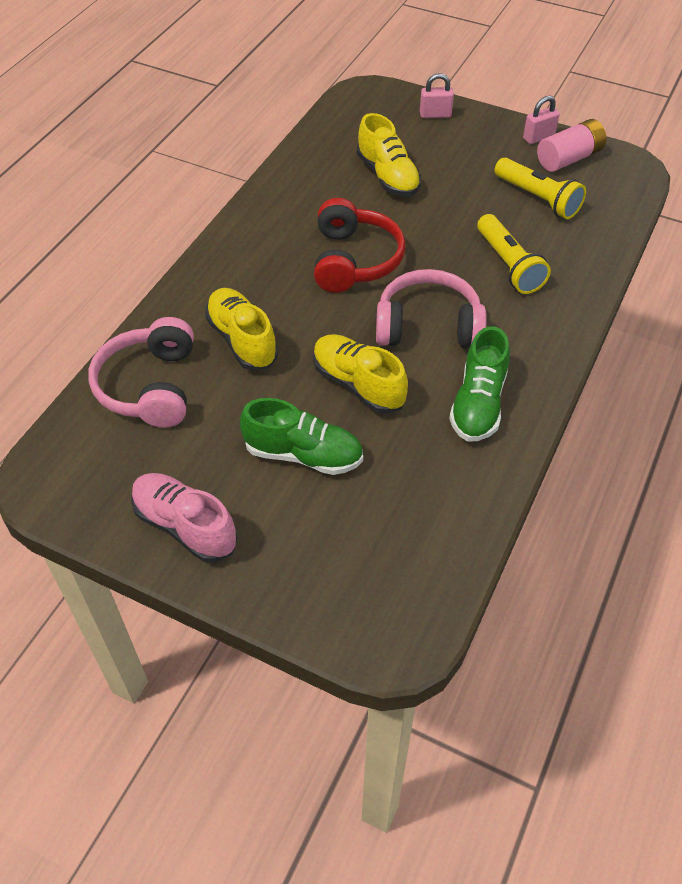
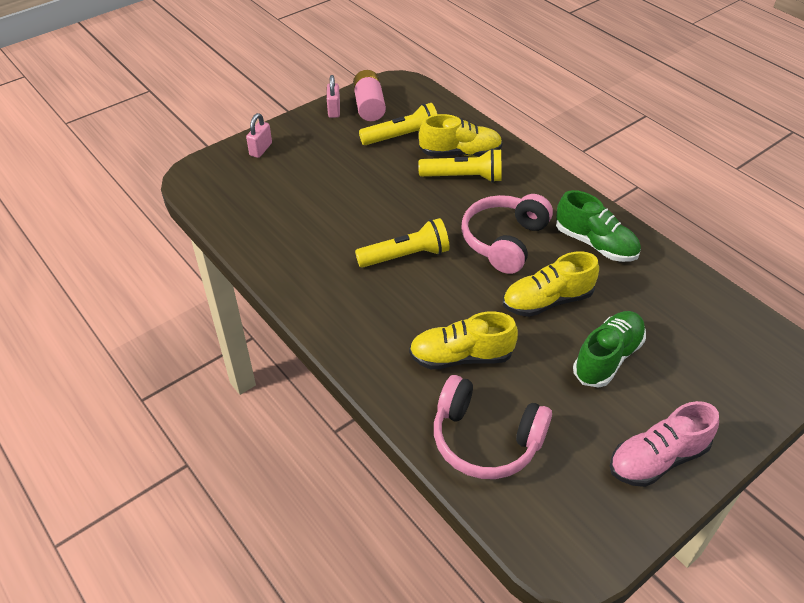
camera: 65 degrees left, 5 degrees down
(354, 260) = (405, 256): red headphones -> yellow flashlight
(388, 176) = (317, 202): yellow shoe -> yellow shoe (460, 153)

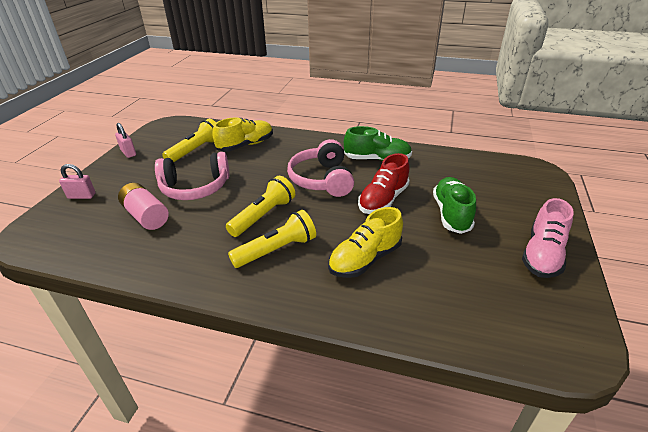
camera: 35 degrees left, 10 degrees down
(261, 149) = (81, 196): pink padlock -> pink padlock turned 75 degrees counterclockwise
(369, 106) = (155, 142): pink battery -> pink battery (146, 216)
(463, 177) = (260, 156): yellow flashlight -> yellow flashlight (276, 250)
(485, 439) = (438, 304): pink headphones -> pink headphones (195, 187)
(547, 301) = (383, 200): yellow shoe -> red shoe

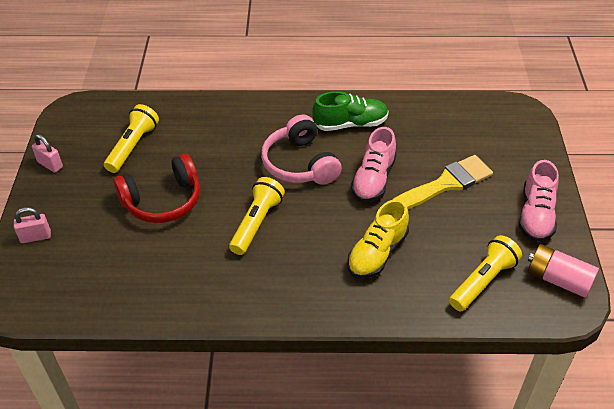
camera: 15 degrees left, 10 degrees up
(146, 216) = (129, 248): pink battery -> pink battery (558, 279)
(195, 187) = (163, 201): pink headphones -> red headphones
(246, 145) = (190, 128): yellow shoe -> none
(276, 250) = (288, 261): yellow flashlight -> yellow flashlight (483, 281)
(383, 200) = (373, 179): red shoe -> pink shoe
(451, 214) = (445, 184): green shoe -> yellow brush

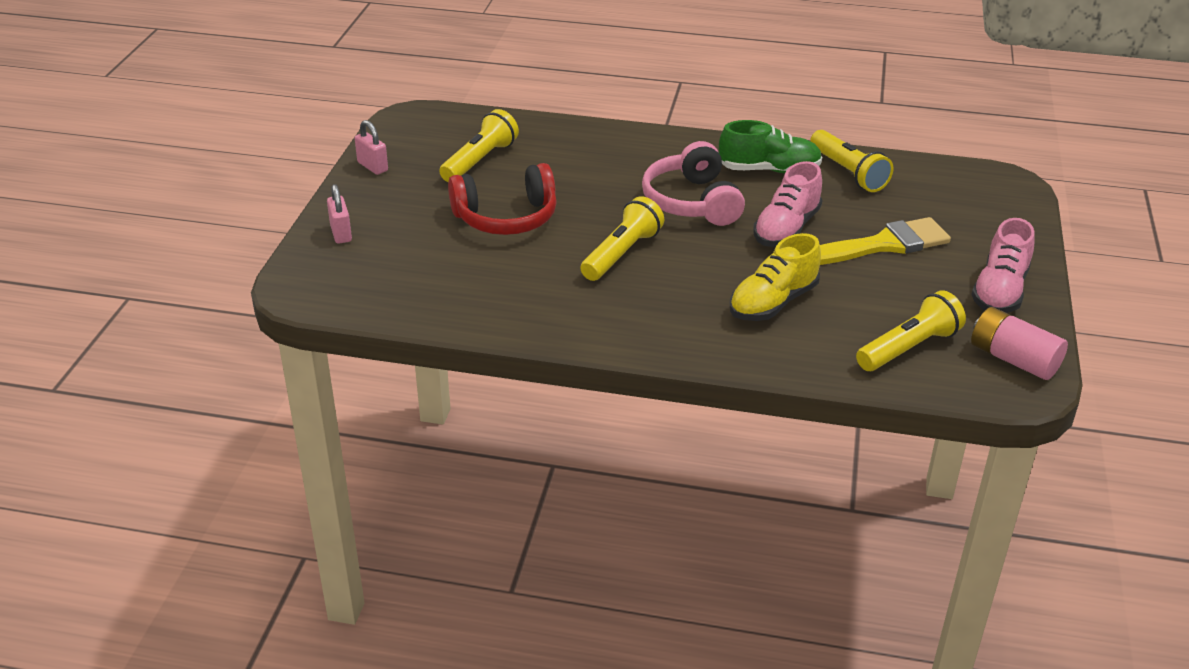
camera: 10 degrees right, 10 degrees down
(36, 237) = (341, 233): pink padlock -> pink padlock turned 75 degrees clockwise
(407, 118) = (848, 172): none -> yellow flashlight

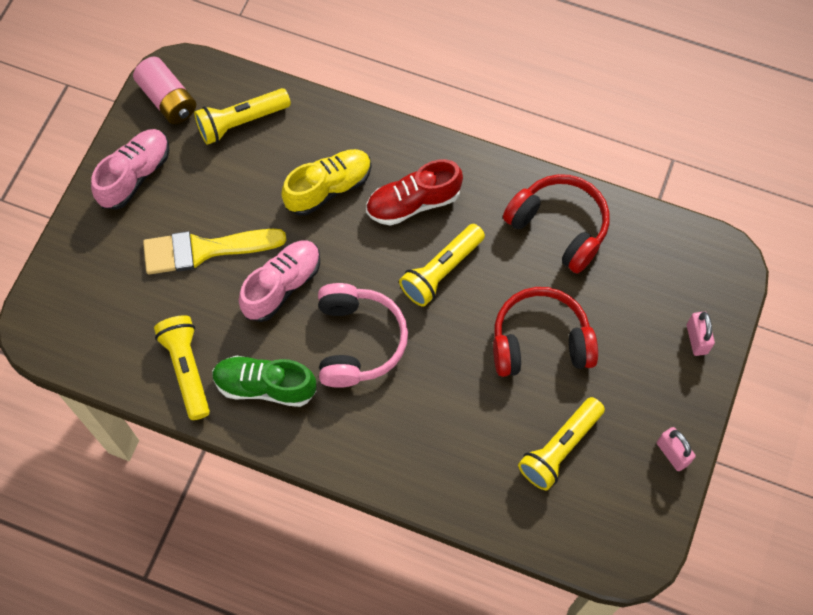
camera: 170 degrees left, 30 degrees up
(495, 298) = (559, 227): none -> red headphones
(670, 300) = (413, 203): none -> red shoe

